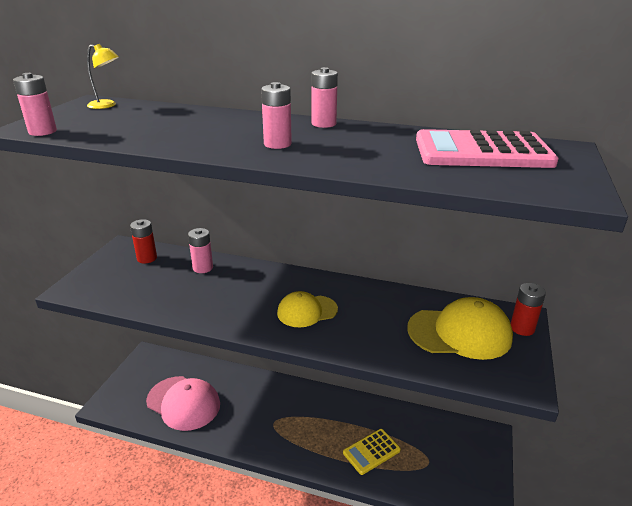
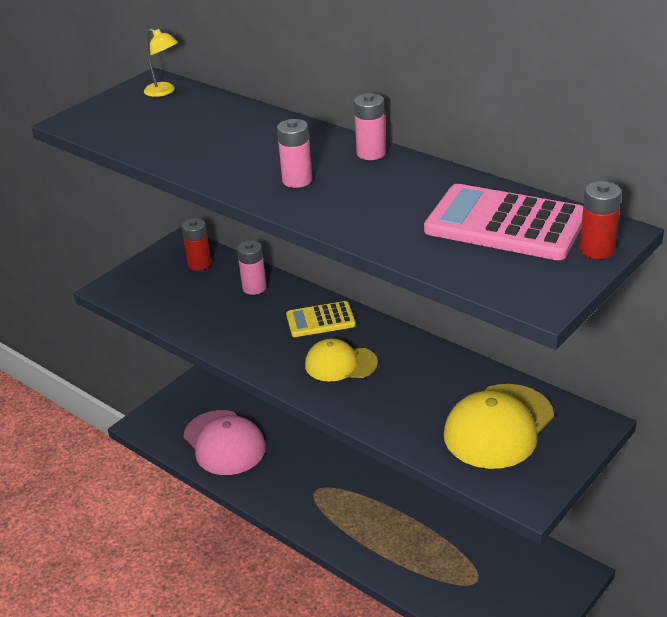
camera: 25 degrees right, 5 degrees up
(42, 132) = (86, 129): pink battery -> none
(371, 451) = (413, 551): yellow calculator -> yellow calculator (320, 320)
(459, 333) = (498, 426): yellow cap -> yellow cap turned 105 degrees clockwise
(522, 328) = (580, 438): red battery -> red battery (597, 250)

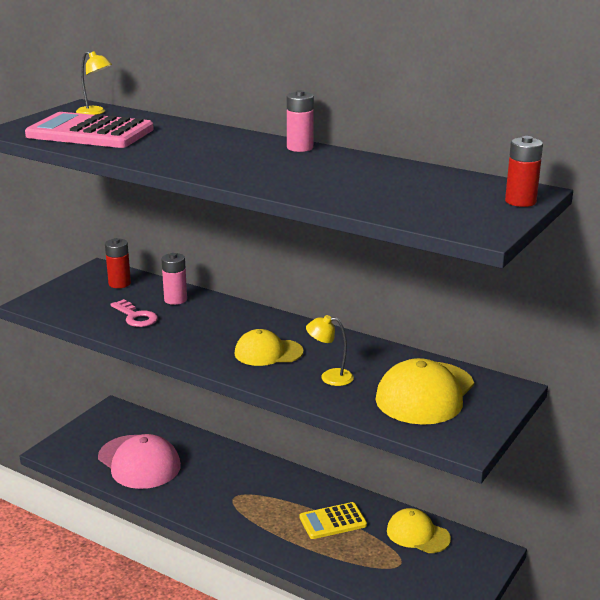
camera: 10 degrees left, 10 degrees down
(210, 310) = (136, 317): none -> pink key
(297, 180) = (237, 164): pink battery -> none
(320, 320) = (243, 321): yellow calculator -> yellow calculator (333, 521)
(400, 400) = (330, 377): none -> yellow lamp
(500, 546) = (418, 534): none -> yellow cap
(505, 224) = (434, 188): pink calculator -> pink calculator (90, 133)

